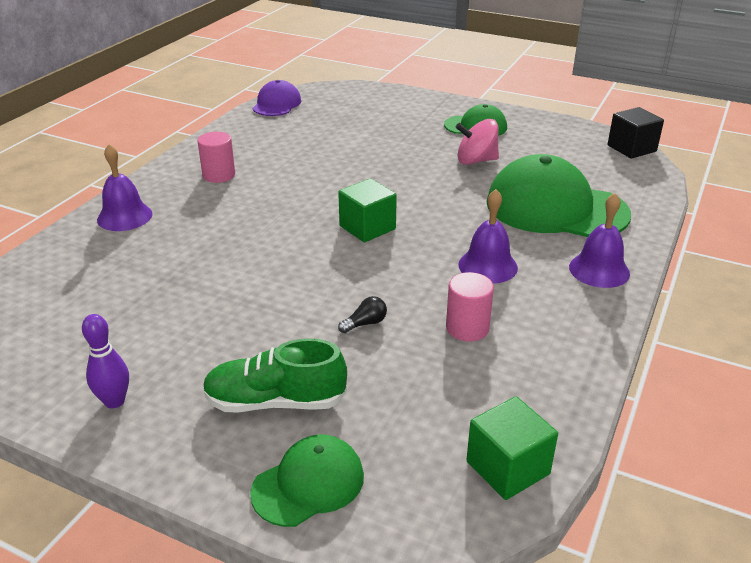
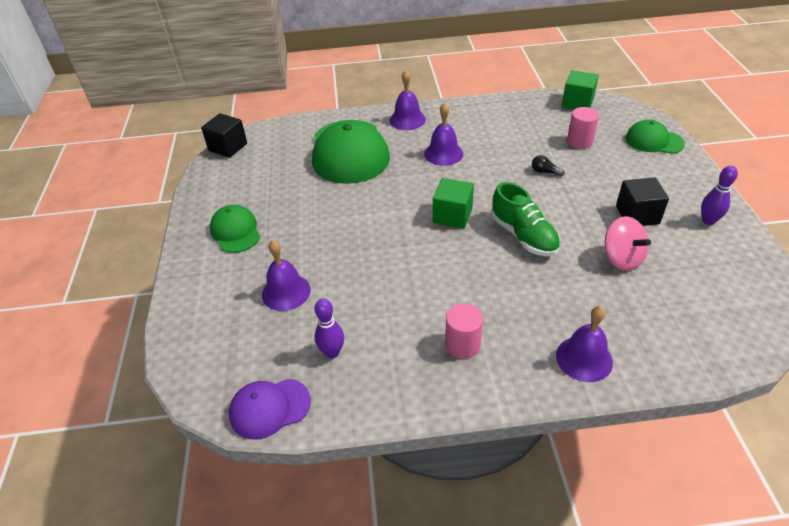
camera: 120 degrees left, 10 degrees up
(204, 349) = (637, 215): none -> black cube
(275, 402) = (631, 171): green shoe -> green shoe (523, 236)
(289, 130) = (332, 352): none -> purple bowling pin
(372, 129) = (286, 292): none -> purple bell
(467, 328) = (507, 140): pink cylinder -> pink cylinder (579, 141)
(476, 161) = (305, 207): pink spinning top -> pink spinning top (621, 258)

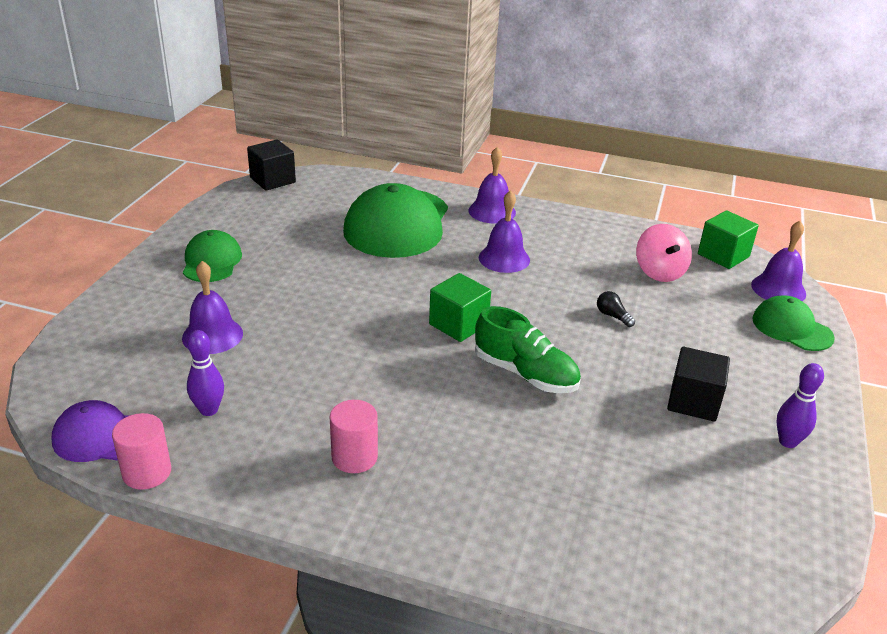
camera: 20 degrees right, 10 degrees down
(523, 236) = (525, 374): green shoe -> green shoe turned 45 degrees counterclockwise
(579, 141) = (688, 298): pink cylinder -> pink cylinder (147, 472)
(584, 358) = (484, 528): purple bell -> purple bell (778, 289)
(621, 258) = (629, 441): pink spinning top -> pink spinning top (659, 272)

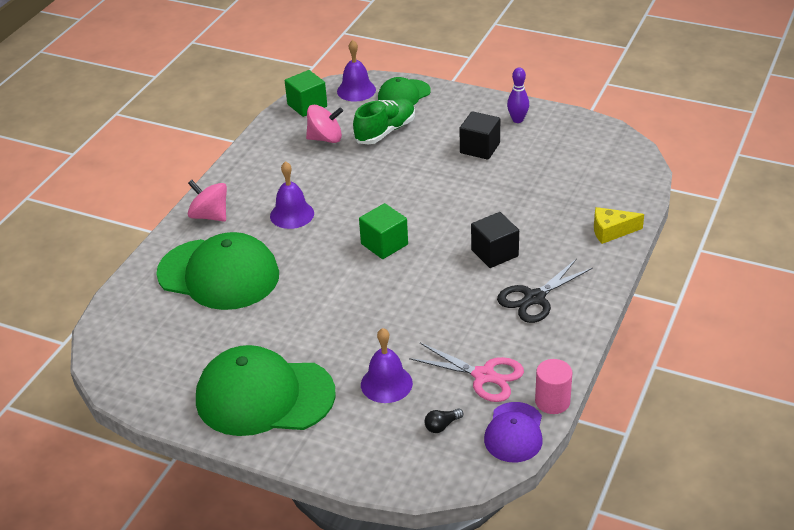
camera: 80 degrees left, 5 degrees up
(209, 410) = (484, 376): purple bowling pin -> pink scissors
(212, 261) = (264, 396): green cap -> green cap, size x1.88
(272, 180) = (103, 364): black cube -> black cube (494, 253)
(354, 457) = (534, 298): pink cylinder -> black scissors
(492, 211) = (210, 216): purple bell -> pink spinning top
(520, 551) = (611, 231): none -> yellow cheese
(525, 374) = (447, 216): green shoe -> green shoe (385, 131)
(612, 316) = (381, 168): black light bulb -> black light bulb (442, 426)

